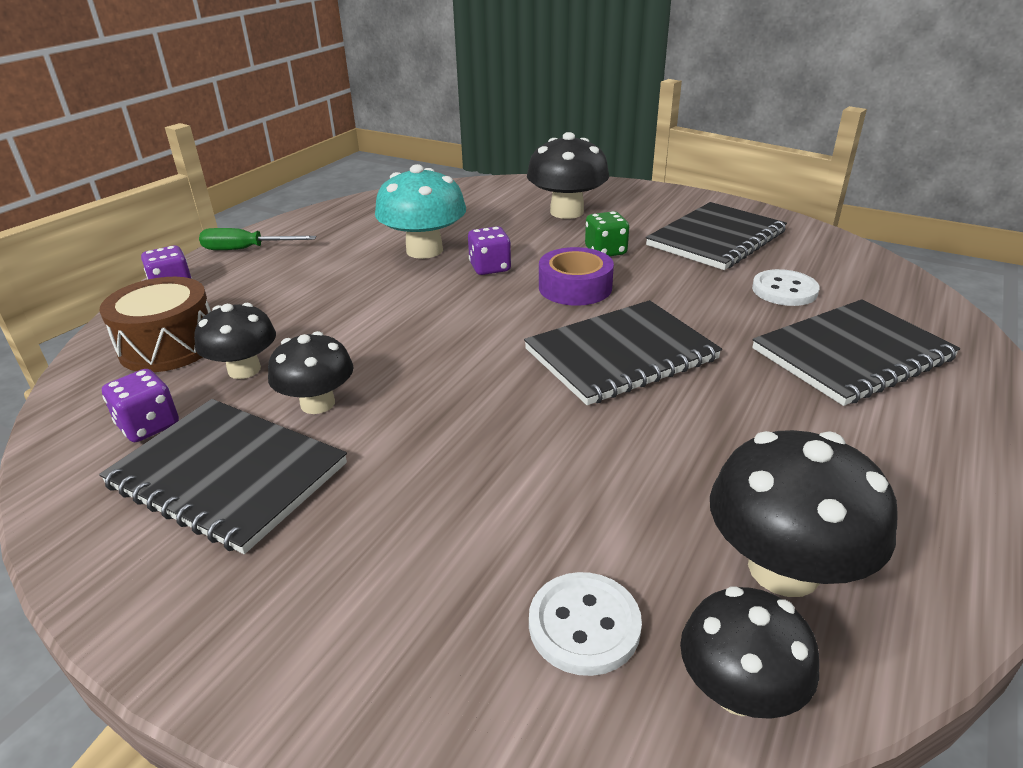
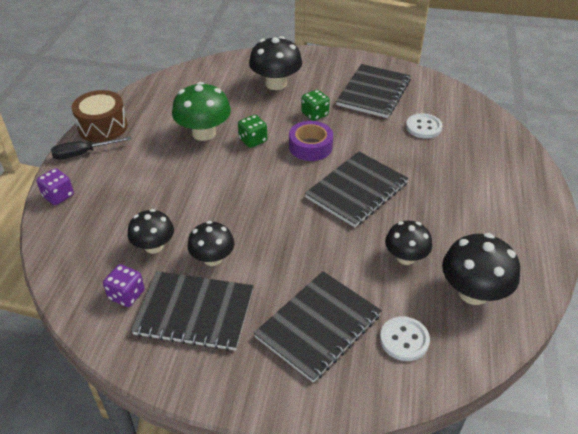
camera: 20 degrees left, 10 degrees up
(169, 346) = (93, 240): brown drum -> brown drum (103, 127)
(246, 249) = (83, 153): green screwdriver -> black screwdriver
(424, 250) = (204, 133): turquoise mushroom -> green mushroom
(490, 268) = (253, 140): purple dice -> green dice
(738, 691) = (473, 349): black mushroom -> black mushroom (405, 257)
(851, 354) = (468, 166): black notebook -> black notebook (318, 326)

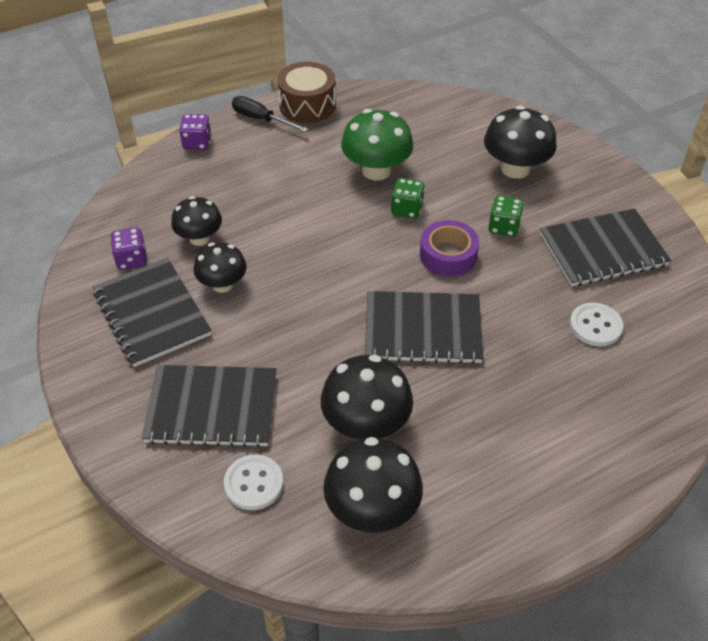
camera: 50 degrees right, 5 degrees up
(405, 257) = (366, 424): black mushroom -> black mushroom, size x1.52

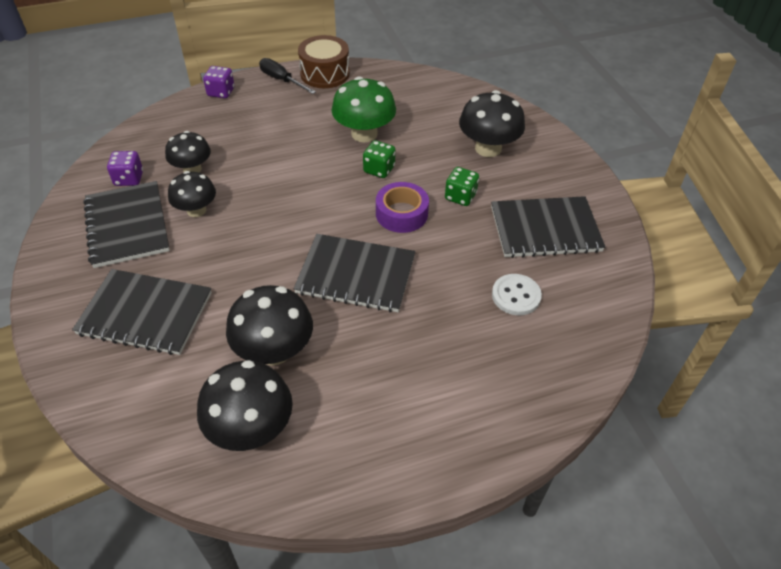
camera: 10 degrees right, 0 degrees up
(253, 483) = (155, 386): white button -> none

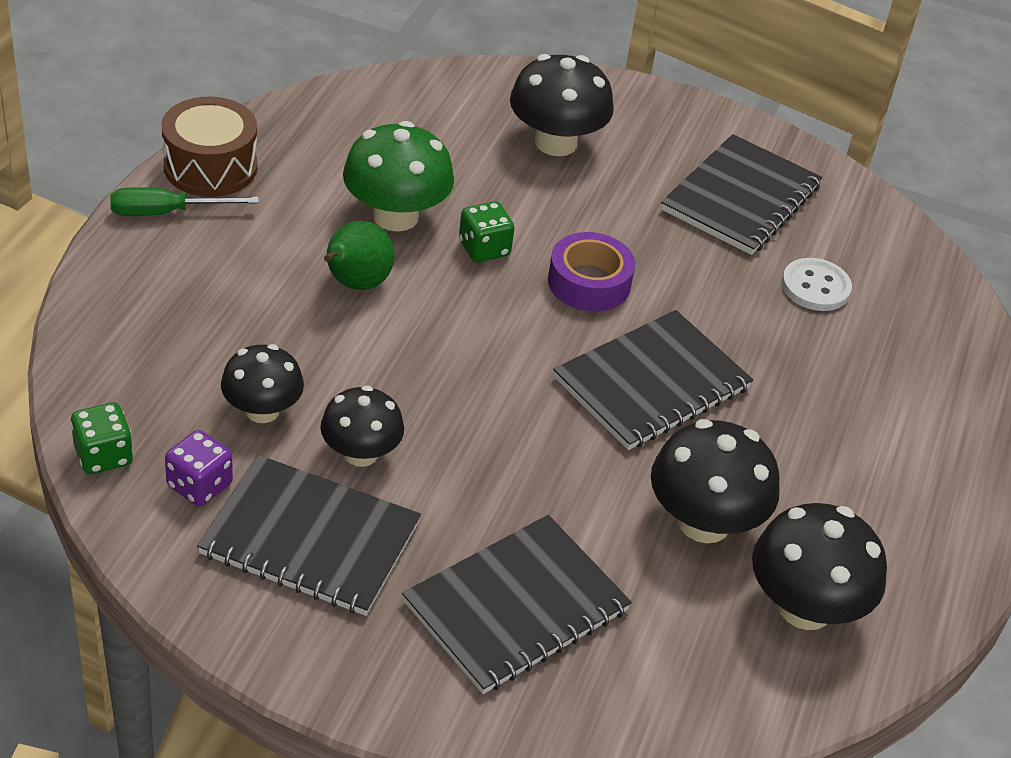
camera: 55 degrees left, 5 degrees down
(221, 92) = (109, 284): purple dice -> none
(281, 80) = (166, 212): black screwdriver -> green screwdriver
(304, 148) = (355, 284): none -> green pear
(460, 196) = (614, 220): green dice -> green dice (103, 455)

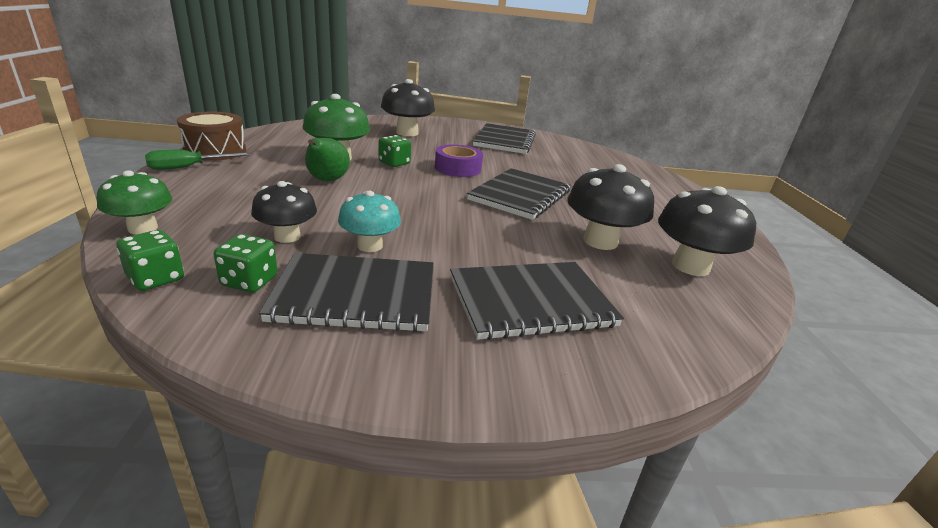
camera: 20 degrees left, 15 degrees down
(96, 355) = (143, 228): none -> green mushroom
(199, 485) = (249, 281): purple dice -> green dice
(361, 453) = (370, 246): black mushroom -> turquoise mushroom
(516, 606) = (531, 302): black notebook -> black notebook turned 45 degrees clockwise
(815, 287) = (562, 160): white button -> none

